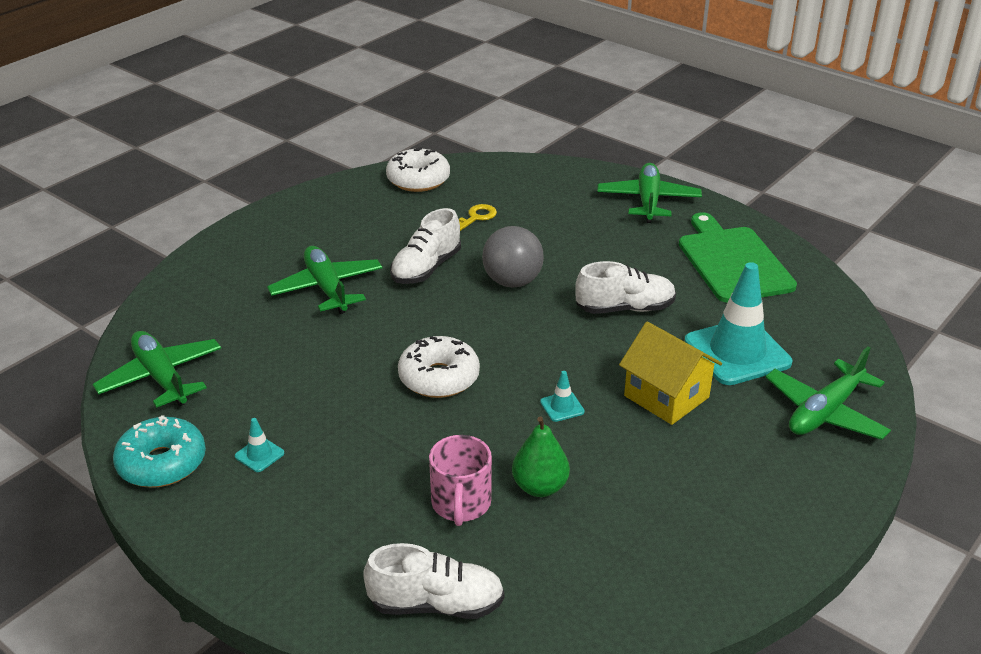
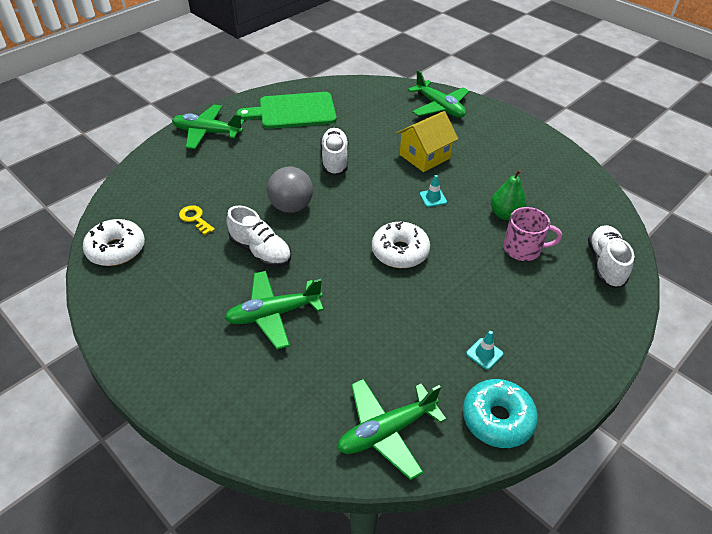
camera: 85 degrees left, 10 degrees up
(737, 352) = (385, 125): turquoise traffic cone -> none

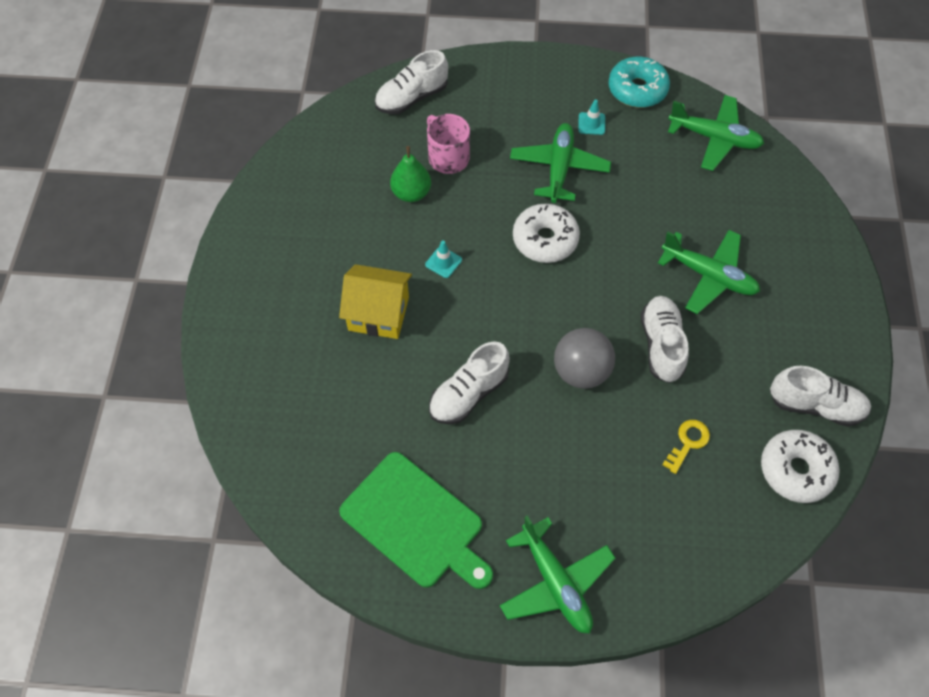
camera: 130 degrees left, 15 degrees up
(128, 291) = (815, 405): none -> white shoe
(195, 219) = (688, 442): yellow key -> yellow key turned 150 degrees counterclockwise
(439, 107) = (257, 364): green plane -> green plane (559, 168)

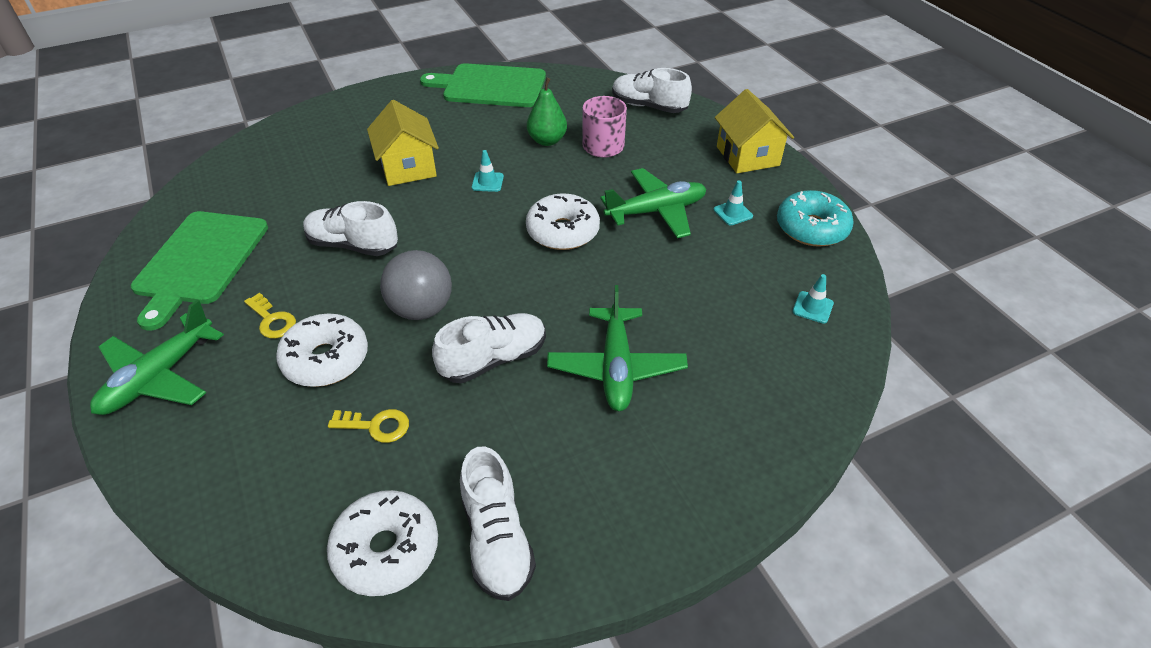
camera: 60 degrees right, 15 degrees down
(285, 196) = (490, 86): none -> green cutting board
(529, 74) = (747, 156): none -> yellow house
(533, 482) = (272, 320): none -> yellow key
(601, 455) = (326, 359): none -> white donut
(714, 138) = (812, 307): green plane -> turquoise traffic cone

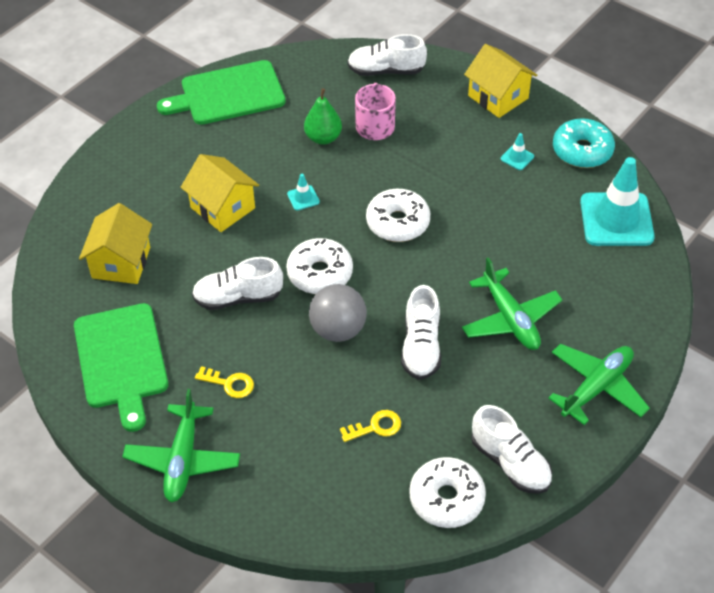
camera: 25 degrees left, 5 degrees up
(281, 182) = (121, 262): none -> yellow house
(326, 359) = (298, 396): white donut -> white donut (320, 273)
(494, 359) = (421, 347): white shoe -> white shoe turned 150 degrees clockwise
(656, 211) = (458, 177): green plane -> green plane (596, 387)
(812, 307) = (616, 220): turquoise traffic cone -> turquoise traffic cone, size x2.46

